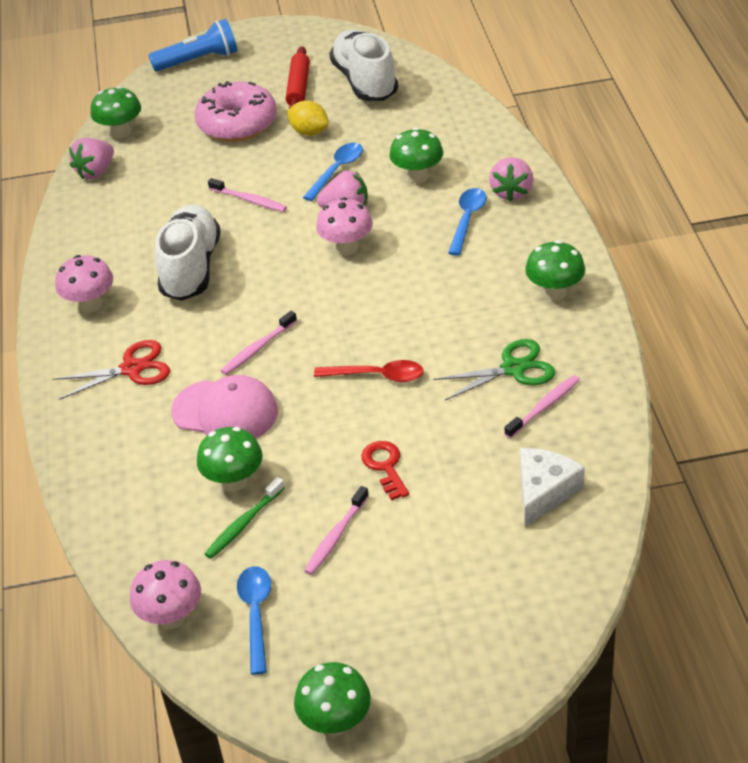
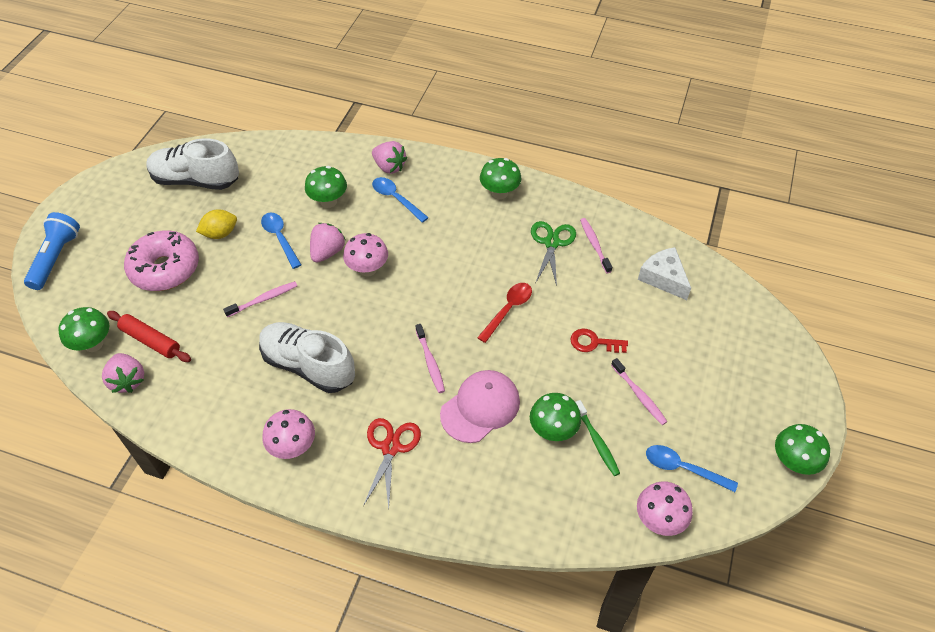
camera: 65 degrees left, 10 degrees up
(299, 87) = (161, 216): red rolling pin -> red rolling pin (151, 340)

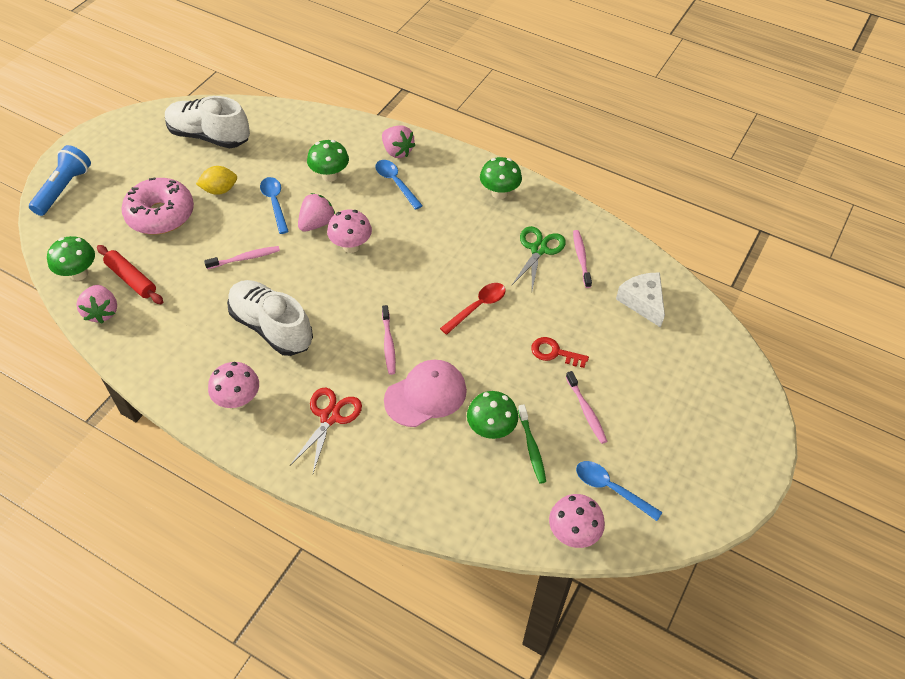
camera: 10 degrees right, 0 degrees up
(793, 462) = (725, 503): green mushroom -> none

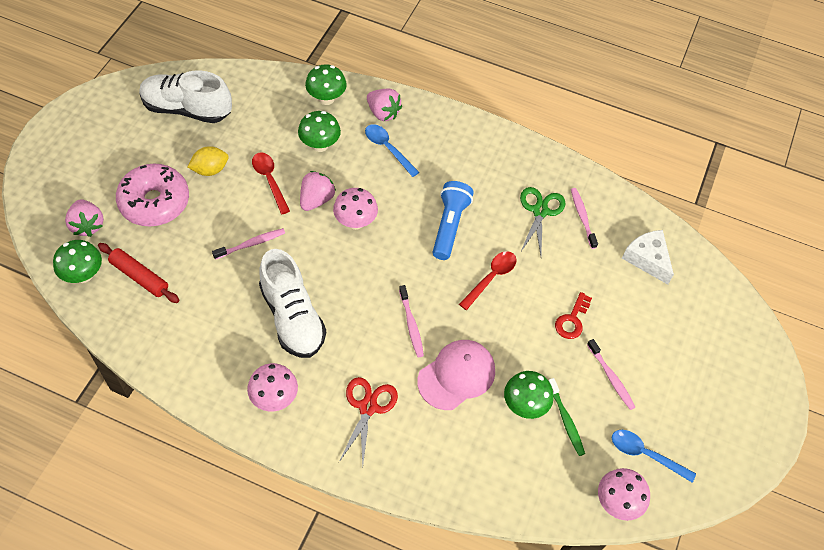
camera: 10 degrees left, 5 degrees up
(64, 189) = (46, 180): blue flashlight -> blue flashlight (449, 226)
(102, 312) = (117, 315): pink strawberry -> pink strawberry (87, 225)
(271, 327) = (292, 317): white shoe -> white shoe turned 150 degrees counterclockwise
(275, 203) = (269, 180): blue spoon -> red spoon
(499, 193) = (492, 152): green mushroom -> green mushroom (326, 98)
(554, 353) = (572, 320): red key -> red key turned 75 degrees counterclockwise

